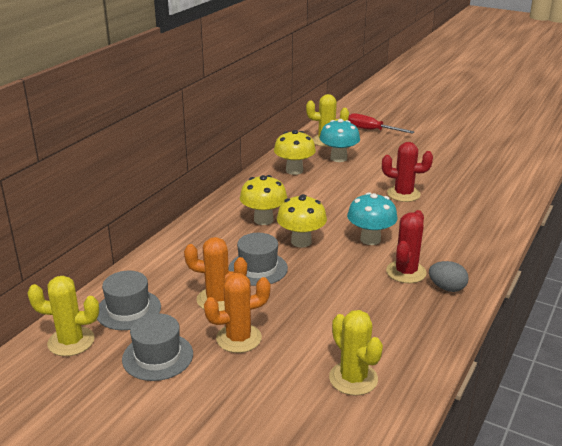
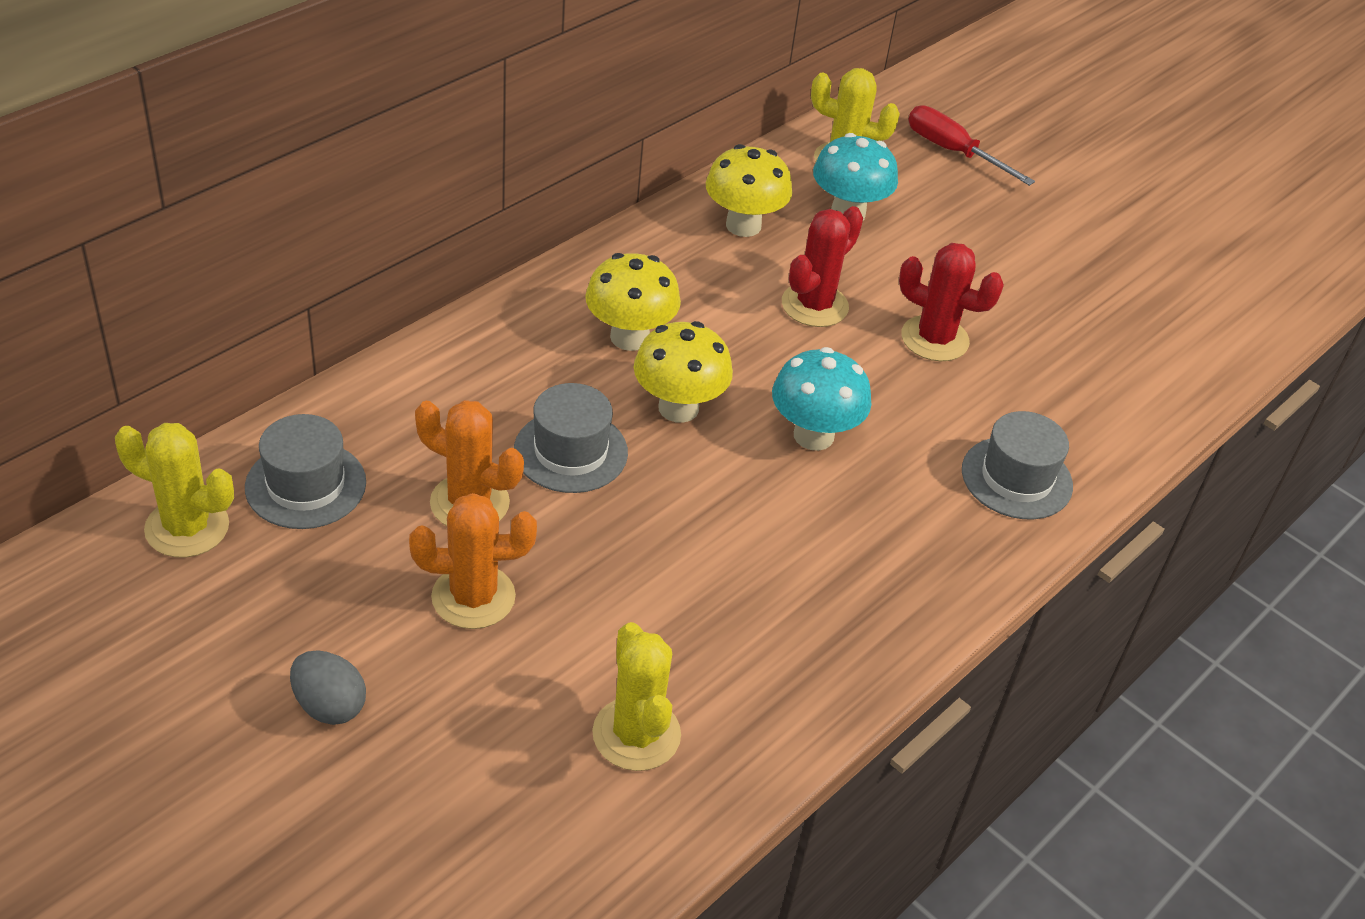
camera: 10 degrees right, 15 degrees up
(157, 356) = (321, 597): grey hat -> grey hat (1016, 478)
(406, 272) = (844, 530): red cactus -> red cactus (814, 305)
(447, 288) = (903, 586): grey egg -> grey egg (329, 705)

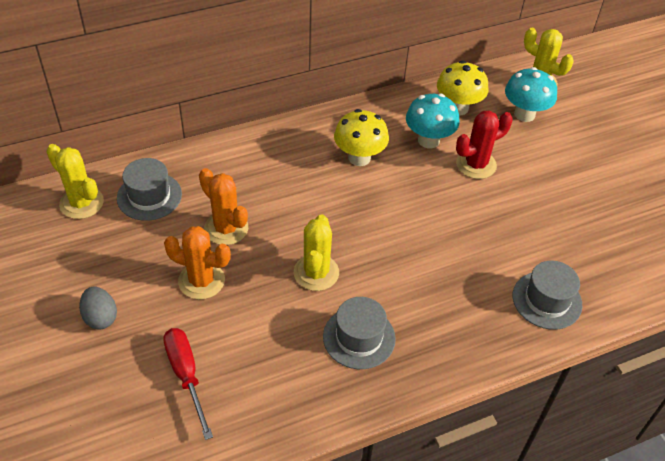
camera: 25 degrees right, 5 degrees up
(570, 451) = (294, 214): grey hat -> grey hat (359, 337)
(636, 734) = (247, 384): yellow cactus -> yellow cactus (316, 273)
(678, 408) = (366, 205): yellow mushroom -> none
(813, 435) = (435, 241): turquoise mushroom -> turquoise mushroom (428, 140)
(934, 339) = (539, 202): red cactus -> none
(953, 152) = (610, 91): red screwdriver -> red screwdriver (186, 375)

